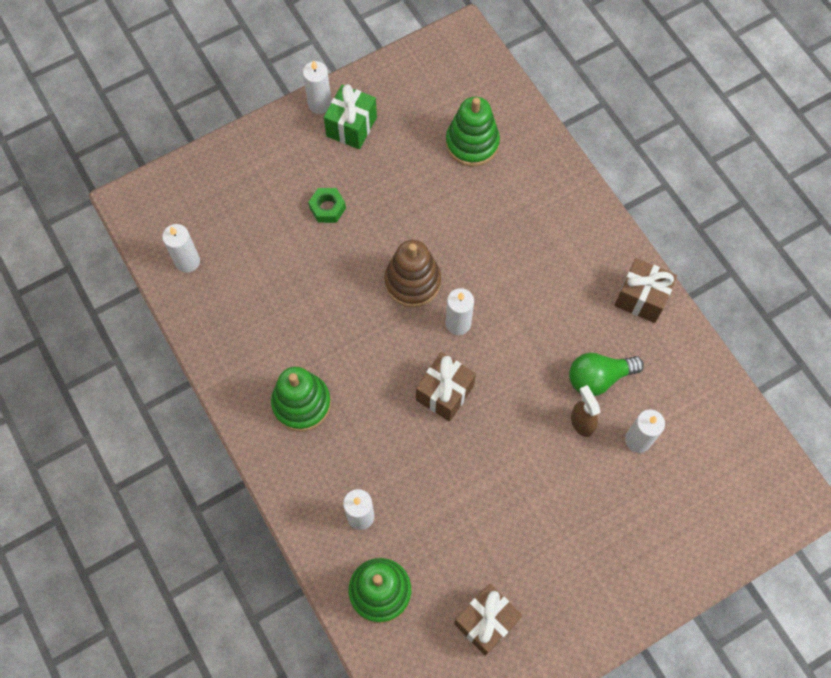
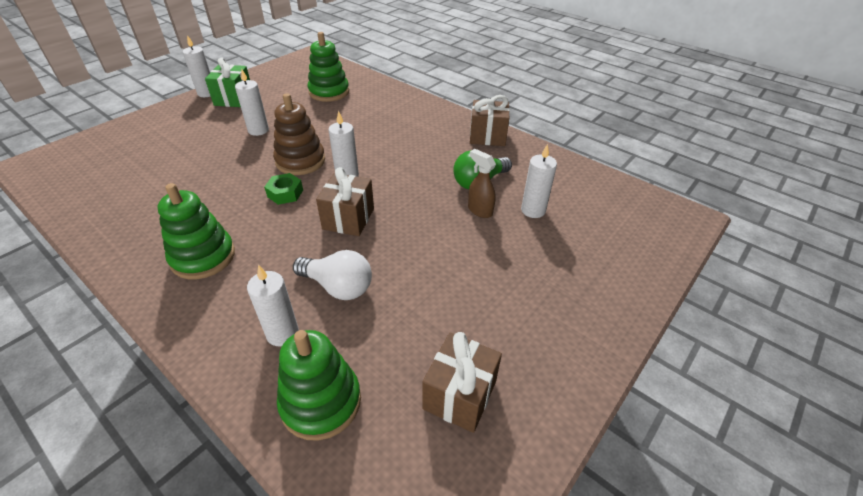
camera: 20 degrees left, 25 degrees down
(187, 261) = (82, 187): white candle -> white candle (258, 130)
(327, 208) = (218, 137): green nut -> green nut (285, 193)
(416, 480) = (338, 286): none -> white light bulb

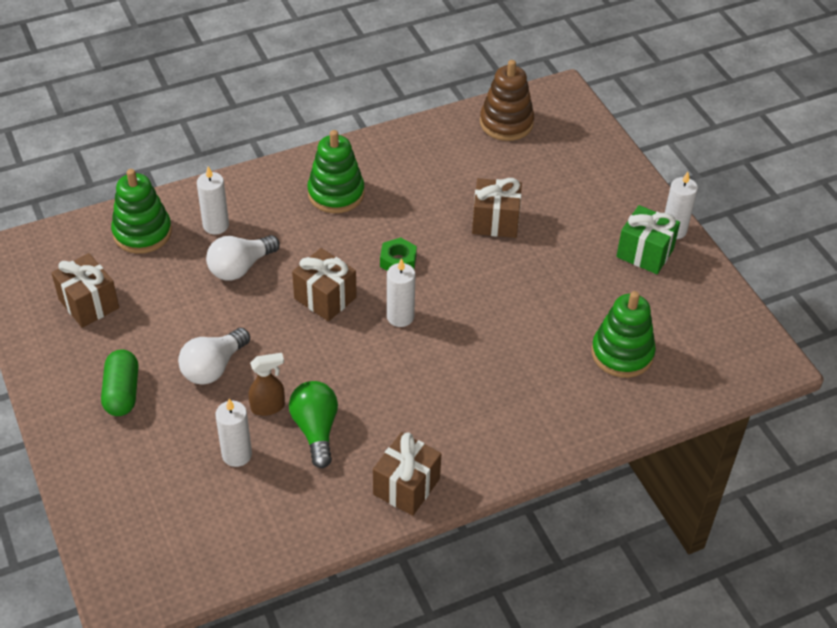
camera: 115 degrees right, 5 degrees up
(219, 159) = (495, 221): none -> brown gift
(258, 130) = (545, 262): white candle -> none
(300, 161) = (453, 285): brown stacking toy -> brown stacking toy (506, 123)
(467, 255) = (213, 367): none -> white light bulb
(540, 304) = (122, 392): none -> green capsule

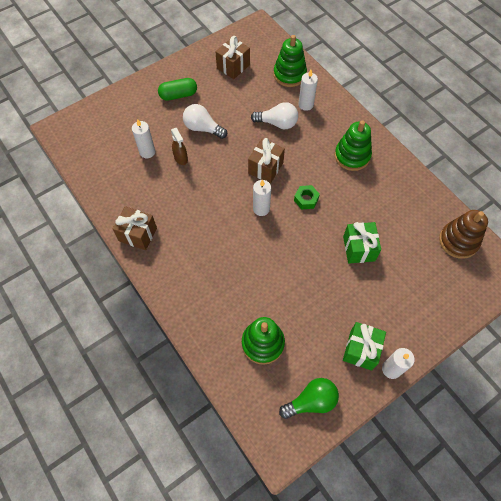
camera: 80 degrees right, 15 degrees up
(240, 267) = (277, 123): white light bulb -> white light bulb turned 150 degrees clockwise
(316, 430) = (169, 183): green light bulb -> green light bulb (311, 401)
(495, 221) = (359, 248): brown gift -> green gift

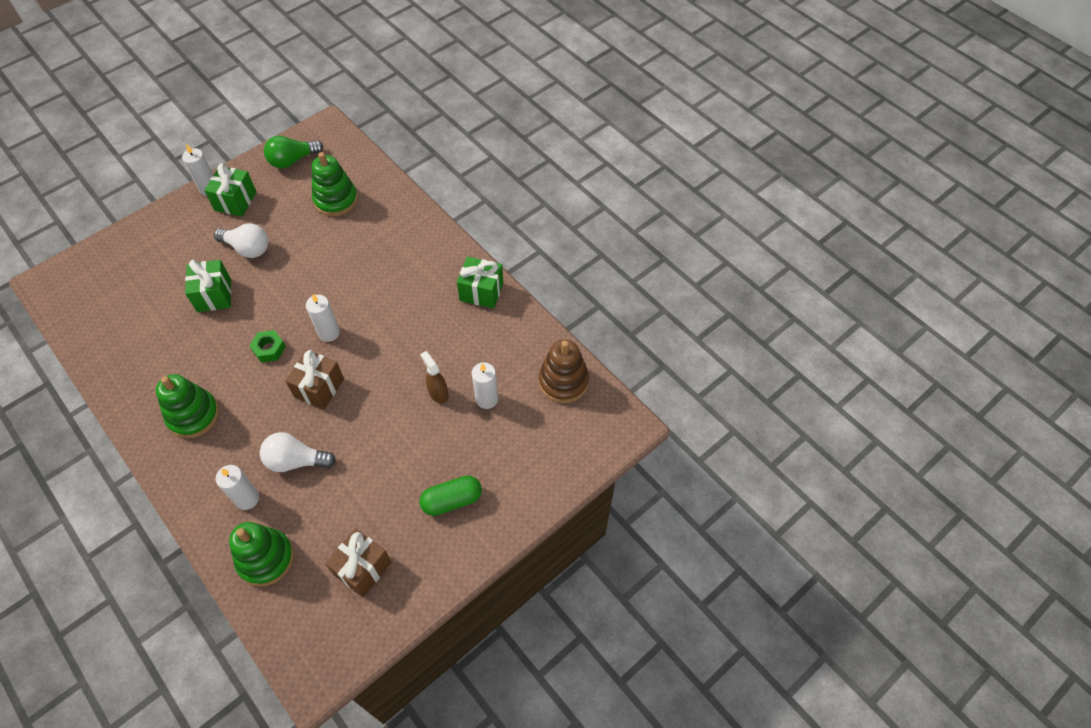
camera: 175 degrees right, 5 degrees down
(138, 234) = (481, 292): brown gift -> green gift
(203, 128) = (409, 443): white light bulb -> white light bulb (247, 248)
(458, 241) = (89, 312): brown stacking toy -> brown stacking toy (563, 381)

